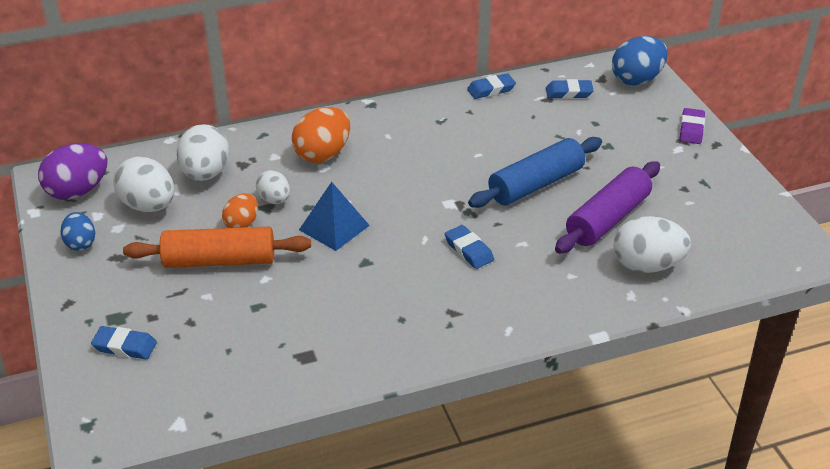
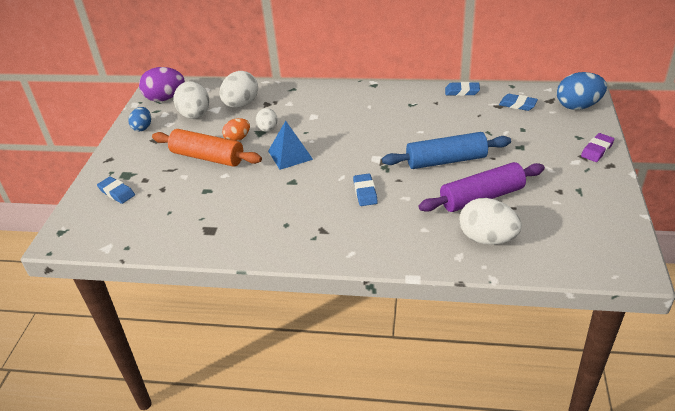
camera: 30 degrees right, 0 degrees up
(323, 154) = (319, 108): orange egg -> none

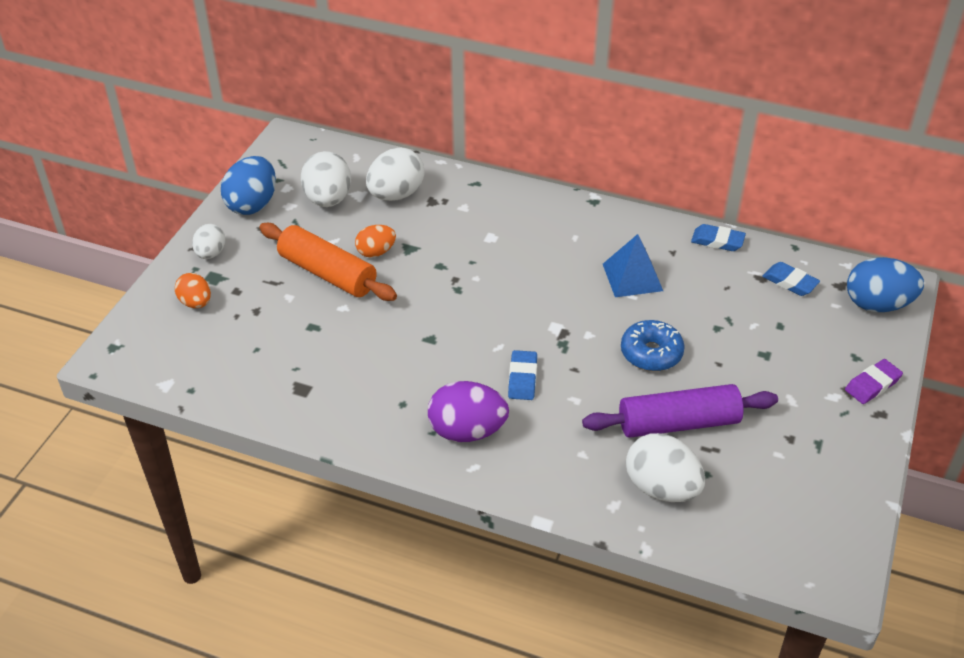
camera: 10 degrees right, 5 degrees up
(117, 192) = (196, 303): blue eraser -> orange egg
(143, 127) = (252, 204): blue egg -> blue egg, size x1.66
(165, 98) = (294, 161): purple egg -> purple egg (467, 431)
(268, 129) = (421, 245): white egg -> white egg (211, 253)
(290, 155) = (440, 295): blue pyramid -> blue pyramid (632, 277)
(446, 161) = (651, 353): blue rolling pin -> blue donut

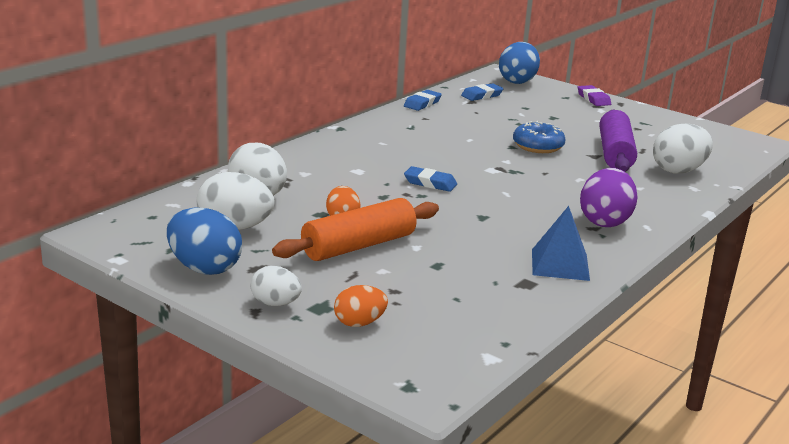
camera: 75 degrees left, 20 degrees down
(522, 378) = (549, 191): blue eraser -> blue eraser (430, 183)
(632, 277) = (447, 135): blue pyramid -> blue pyramid (560, 264)

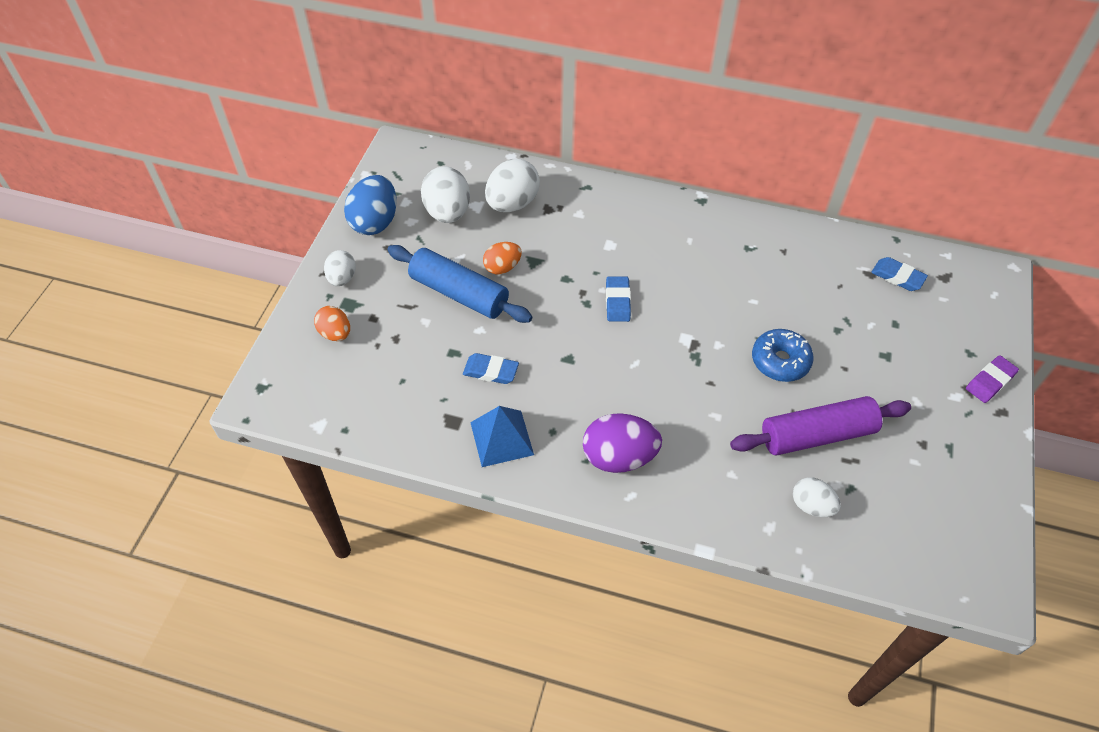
camera: 70 degrees right, 30 degrees up
(358, 246) = (459, 293): orange rolling pin -> blue rolling pin
(422, 103) = (824, 237): blue eraser -> blue eraser (491, 371)
(517, 81) = (981, 296): blue egg -> none
(678, 171) = (811, 506): white egg -> white egg, size x0.60

